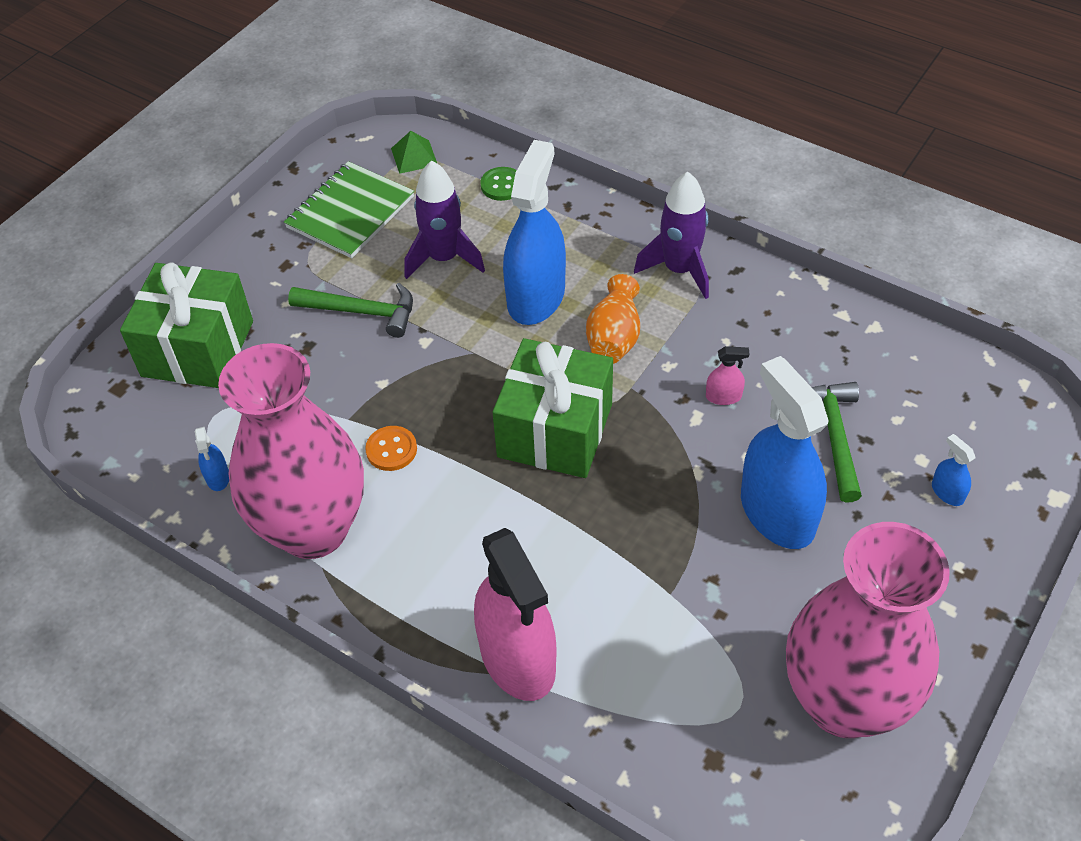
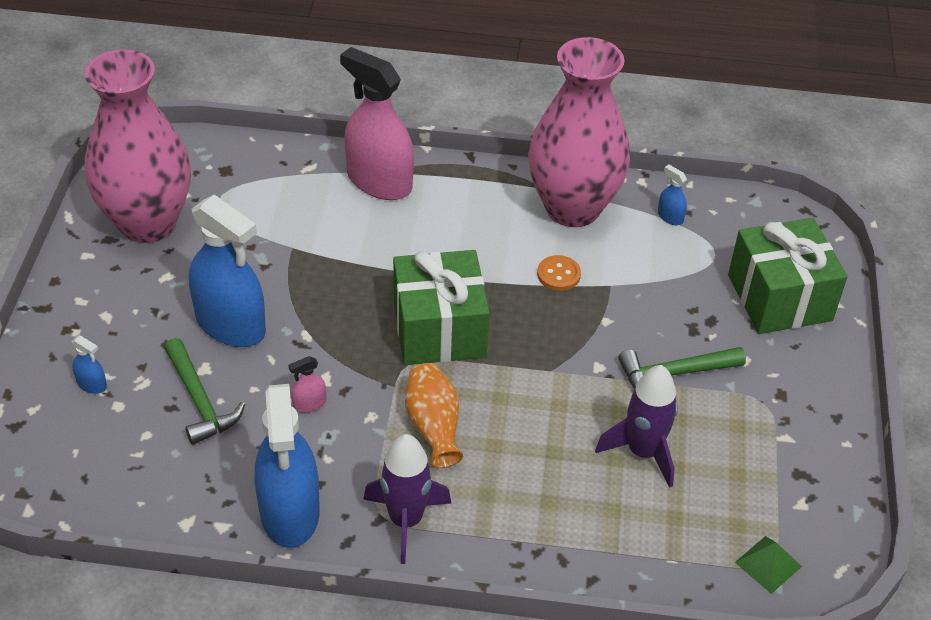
camera: 150 degrees right, 5 degrees down
(350, 212) = (772, 470): green notebook -> none
(502, 185) = (647, 560): green button -> none
(536, 297) = (529, 442): blue spray bottle -> blue spray bottle (290, 512)

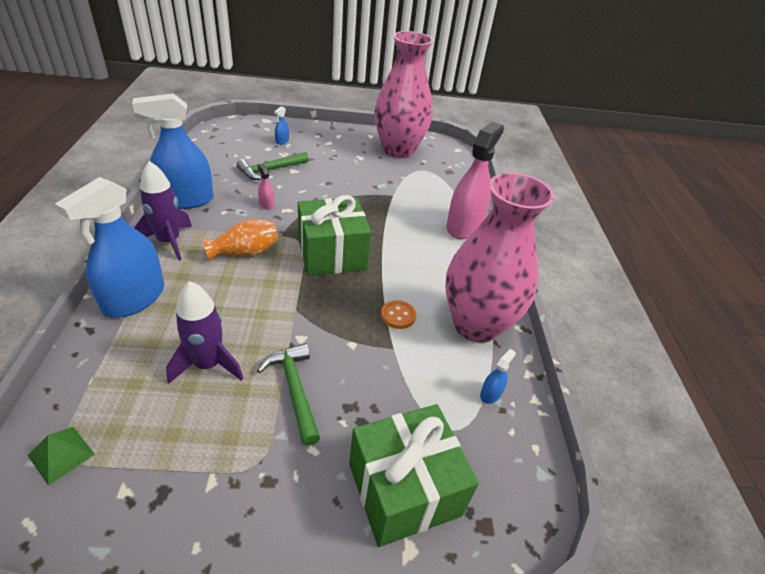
camera: 80 degrees right, 5 degrees down
(230, 325) = (327, 177): blue spray bottle -> blue spray bottle (134, 298)

